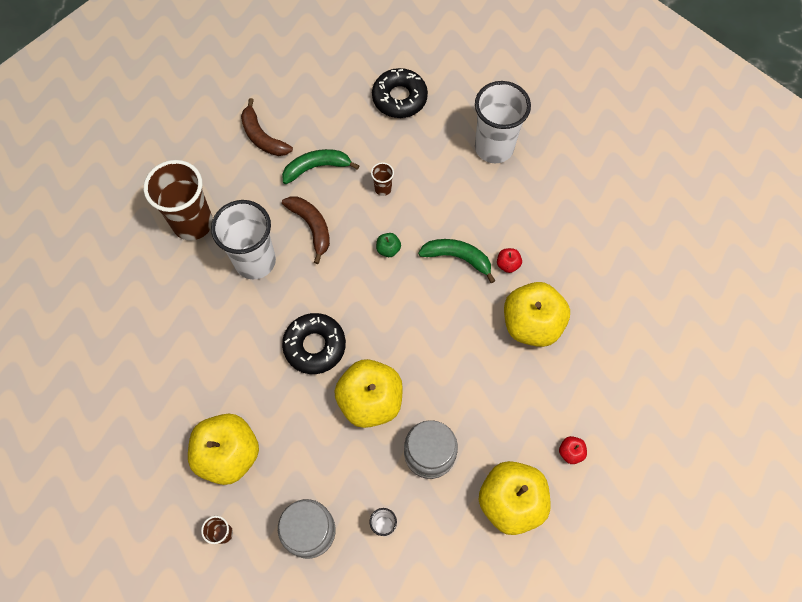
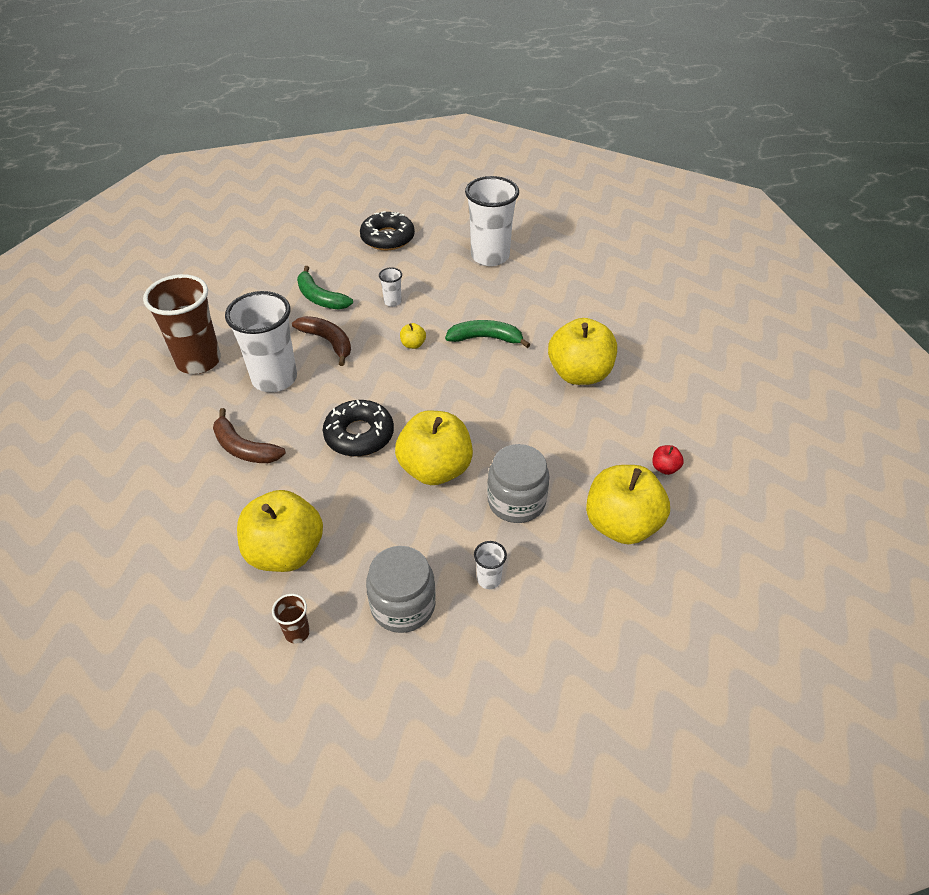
camera: 15 degrees left, 20 degrees down
(262, 137) = (258, 285): brown banana -> brown banana (244, 448)
(316, 167) = (320, 298): green banana -> green banana turned 105 degrees counterclockwise
(383, 188) = (392, 302): brown cup -> white cup
(388, 249) = (413, 344): green apple -> yellow apple
(508, 264) = (537, 334): red apple -> none

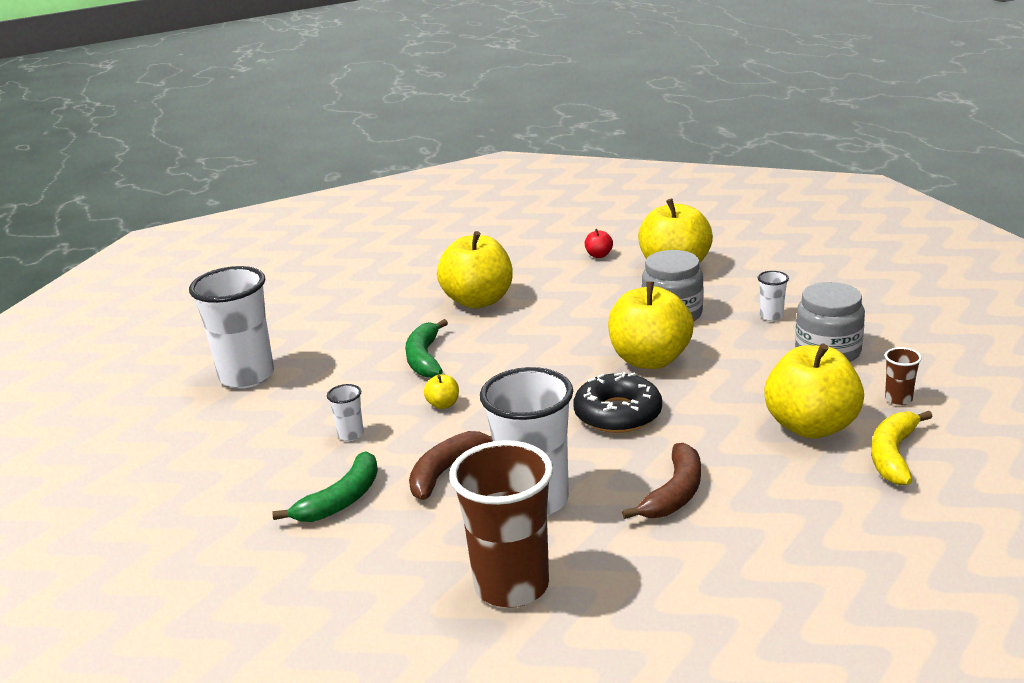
camera: 95 degrees left, 20 degrees down
(219, 595) = (893, 455): none -> yellow banana
(387, 238) = (182, 467): black donut -> none

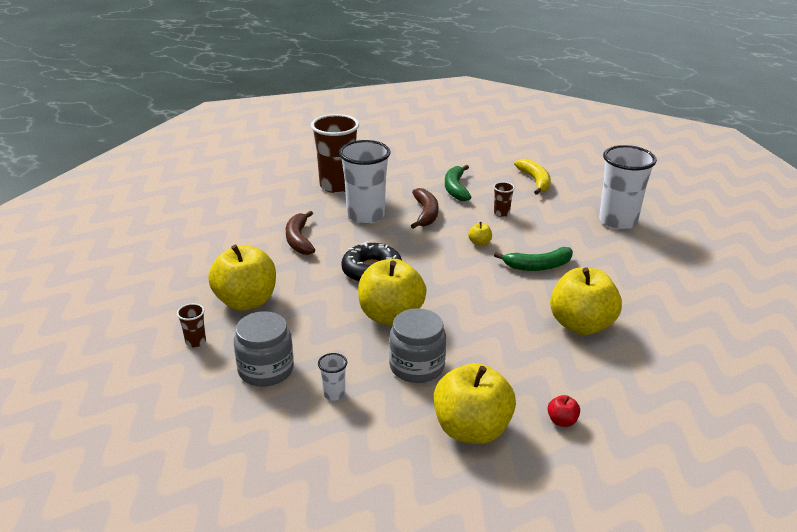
camera: 140 degrees right, 5 degrees up
(351, 435) = (501, 213): white cup -> brown cup
(424, 358) = (538, 266): green banana -> green banana turned 120 degrees clockwise
(893, 455) = (187, 298): yellow banana -> yellow banana (535, 181)

